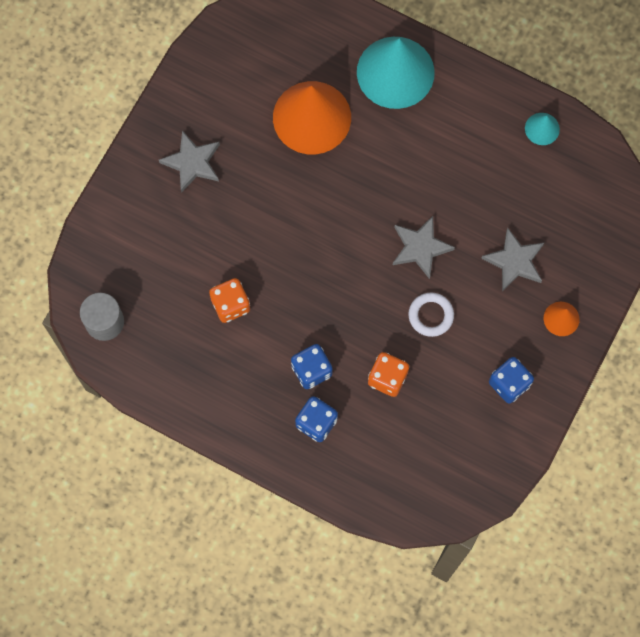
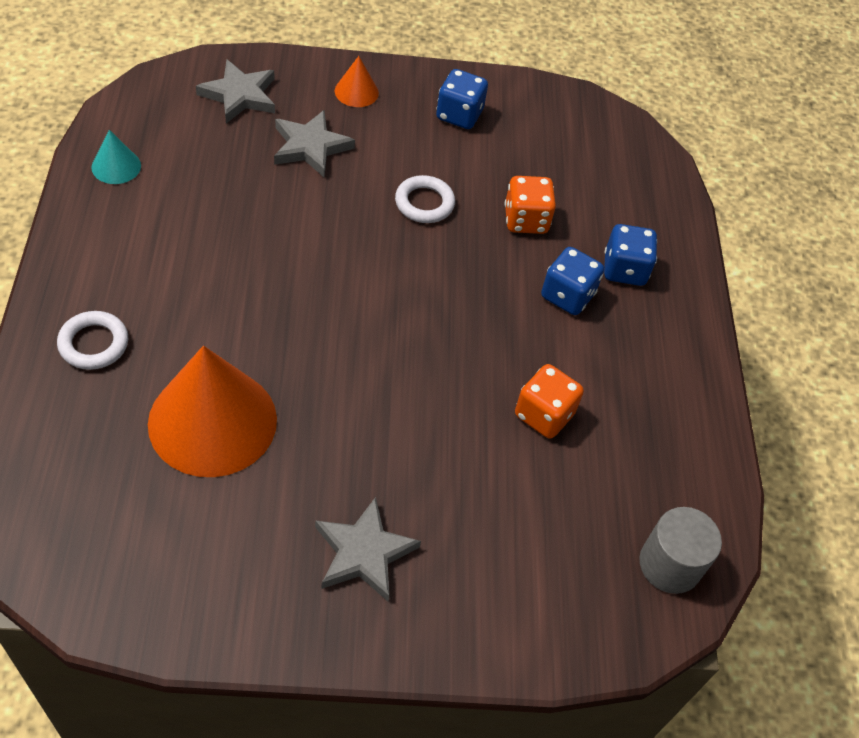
camera: 125 degrees left, 20 degrees down
(395, 72) = (93, 344): turquoise cone -> white ring
(420, 248) = (343, 238): grey star -> grey star (239, 95)

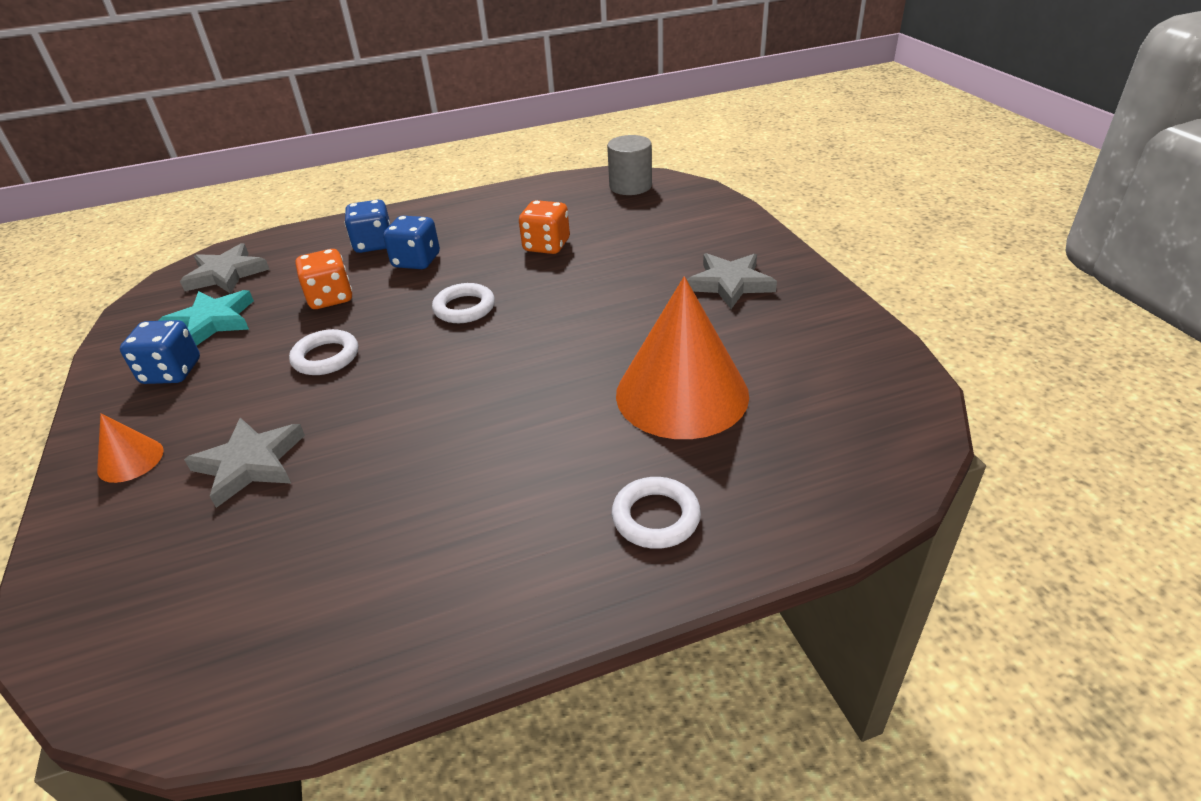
camera: 100 degrees left, 15 degrees down
(116, 166) = (337, 645): turquoise cone -> none
(239, 95) = (145, 570): grey star -> grey star (226, 274)
(450, 310) = (464, 308): none -> white ring
(527, 142) = (212, 321): none -> turquoise star

